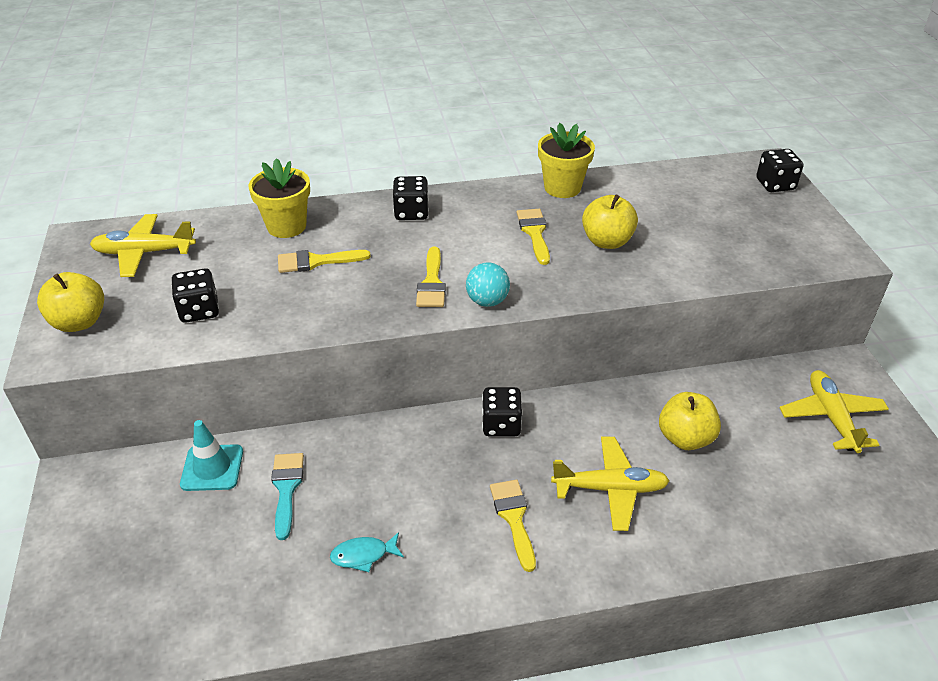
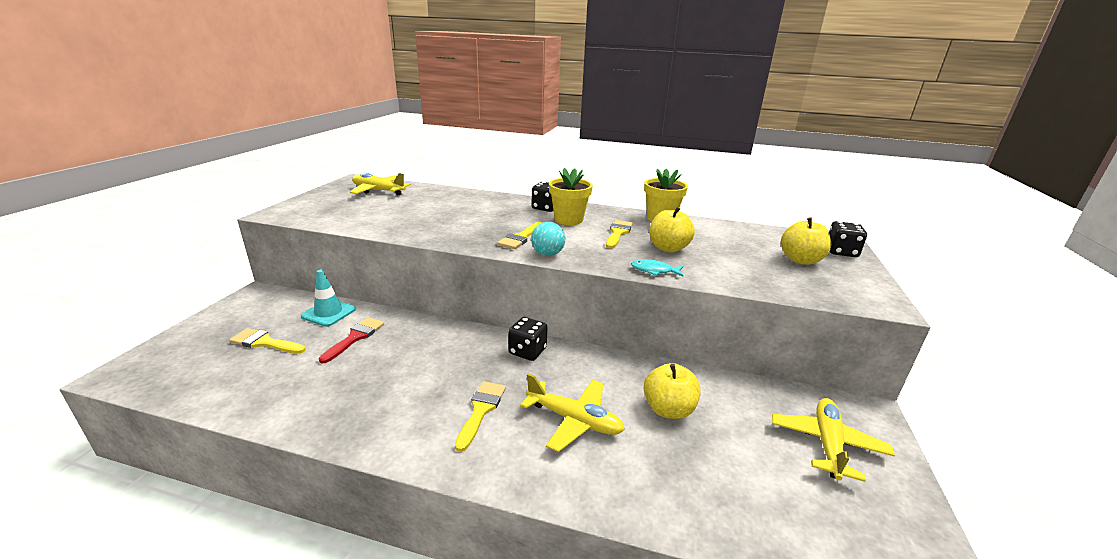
camera: 25 degrees right, 15 degrees down
(79, 322) = (309, 206): yellow apple -> yellow apple (800, 260)
(199, 310) = (372, 216): black dice -> none
(286, 226) = (465, 198): yellow flower pot -> yellow flower pot (568, 220)
(286, 488) = (355, 337): turquoise brush -> red brush
(316, 261) = (463, 213): yellow brush -> yellow brush (264, 342)
(363, 555) = (357, 391): turquoise fish -> turquoise fish (654, 271)

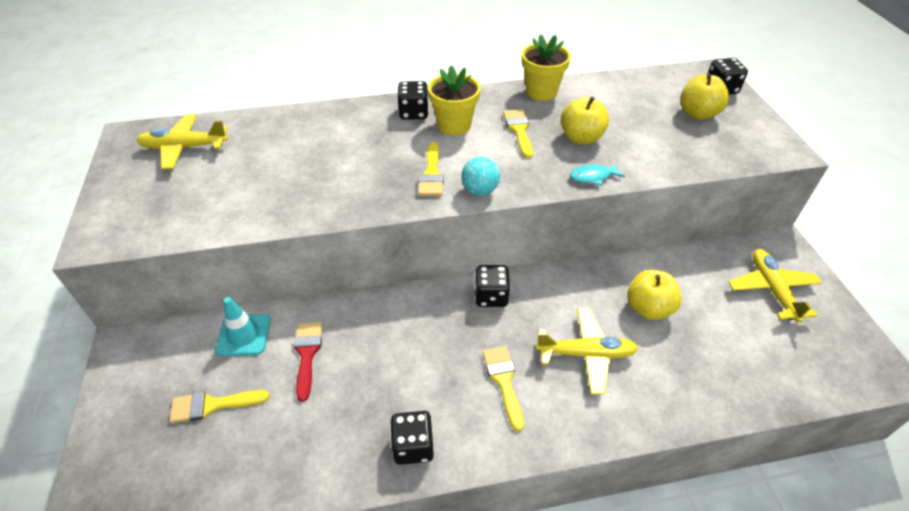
camera: 25 degrees left, 20 degrees up
(363, 423) = (413, 446): none -> black dice

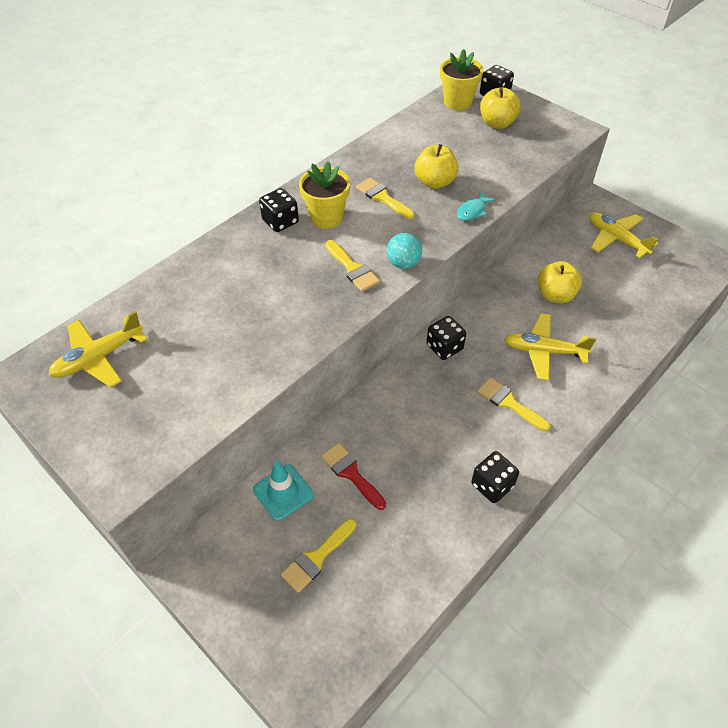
camera: 35 degrees left, 5 degrees up
(541, 92) = (366, 154): yellow flower pot -> yellow flower pot (457, 102)
(586, 354) = (544, 351): yellow plane -> yellow plane turned 135 degrees counterclockwise

